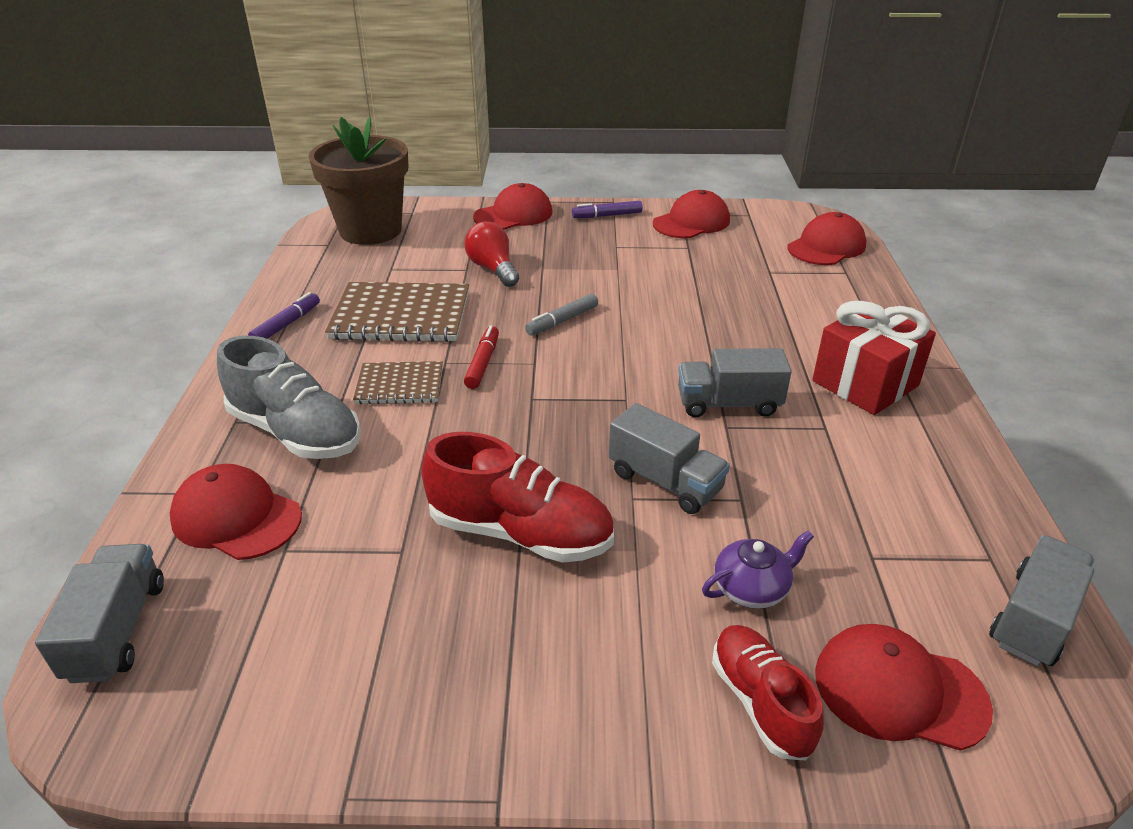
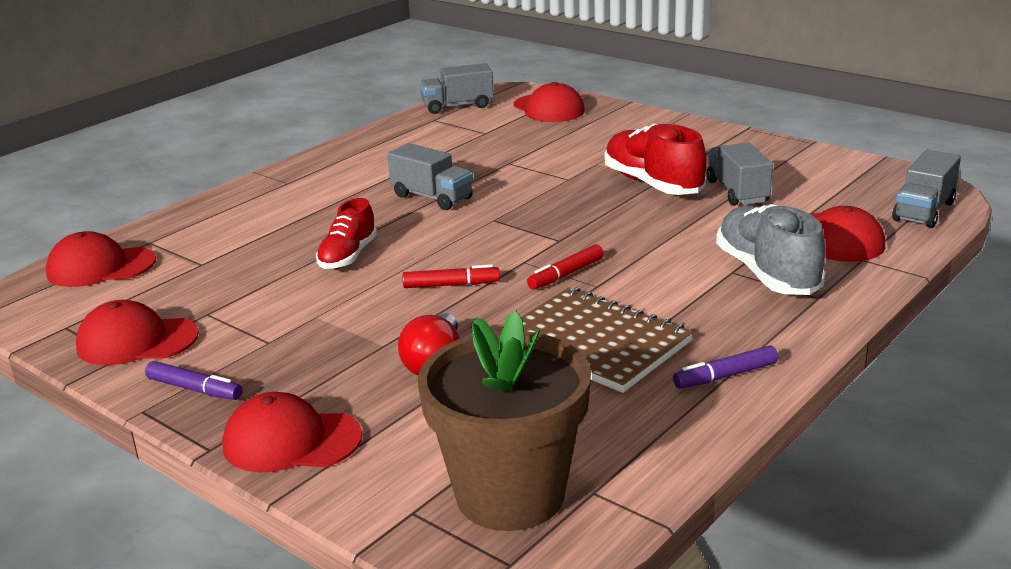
camera: 140 degrees left, 10 degrees down
(400, 385) = (654, 280): brown notebook -> none
(562, 321) = (451, 285): grey marker -> red marker
(665, 481) = (538, 179): grey truck -> grey truck (737, 192)
(752, 588) = (560, 140): purple teapot -> none
(760, 702) = (609, 119): red shoe -> red shoe (348, 256)
(865, 383) = (327, 181): red gift -> none

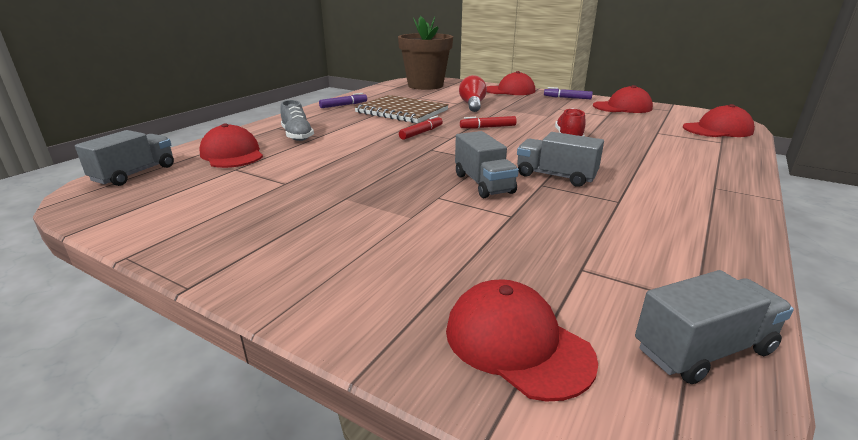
camera: 170 degrees right, 0 degrees up
(653, 184) = (353, 193): red shoe -> none
(737, 192) = (277, 187): grey truck -> grey truck (483, 184)
(767, 273) = (297, 136): grey shoe -> grey shoe, size x0.63

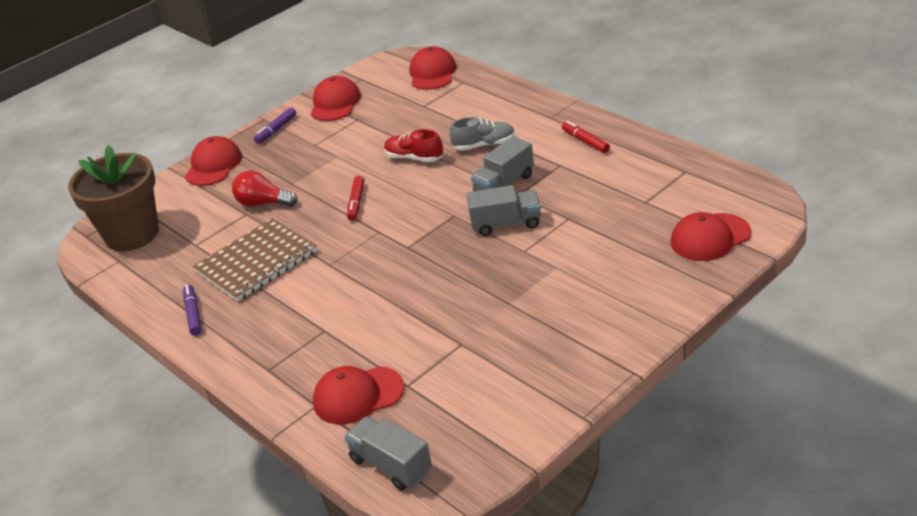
camera: 70 degrees left, 10 degrees up
(297, 136) = (313, 348): grey shoe -> grey shoe (484, 145)
(421, 133) = (351, 250): red marker -> red marker (585, 141)
(703, 349) = (722, 182): grey truck -> none

